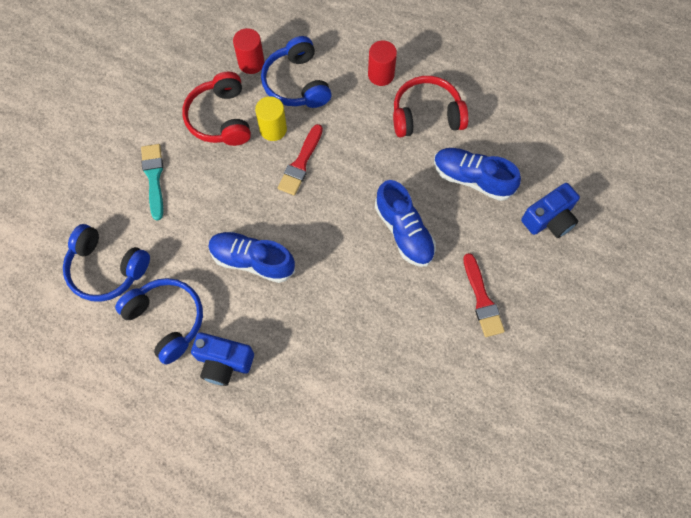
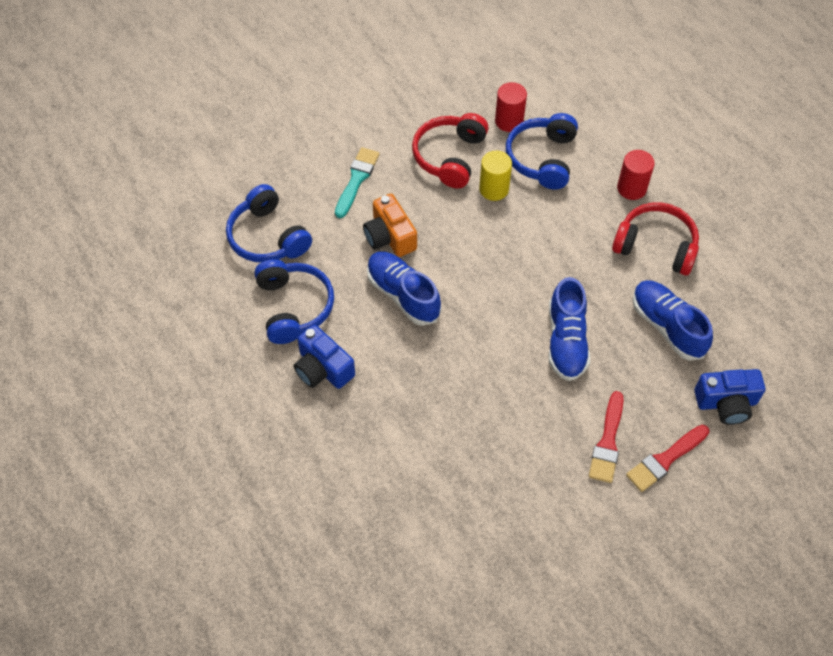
camera: 30 degrees right, 10 degrees down
(211, 215) = (390, 237): none -> orange camera
(300, 163) = (502, 231): red brush -> red brush (665, 459)

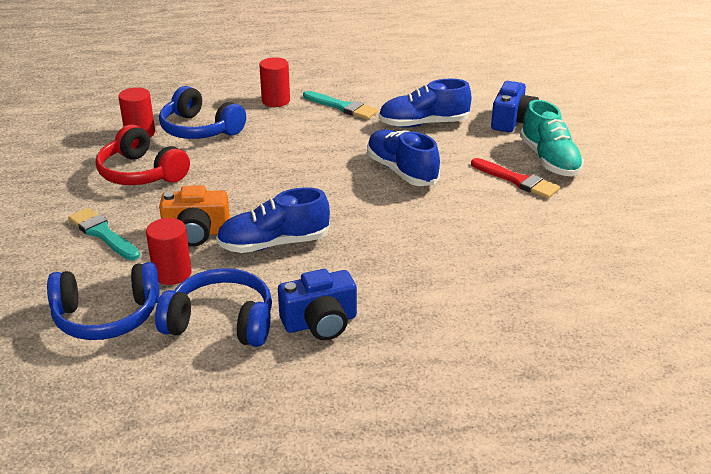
camera: 65 degrees left, 25 degrees down
(332, 248) = (172, 273): none -> red cylinder
(494, 189) = (205, 161): yellow cylinder -> none
(566, 341) = (401, 171): blue shoe -> blue shoe turned 150 degrees counterclockwise
(656, 246) = (342, 107): red headphones -> turquoise brush
(665, 459) = (549, 160): red brush -> turquoise shoe

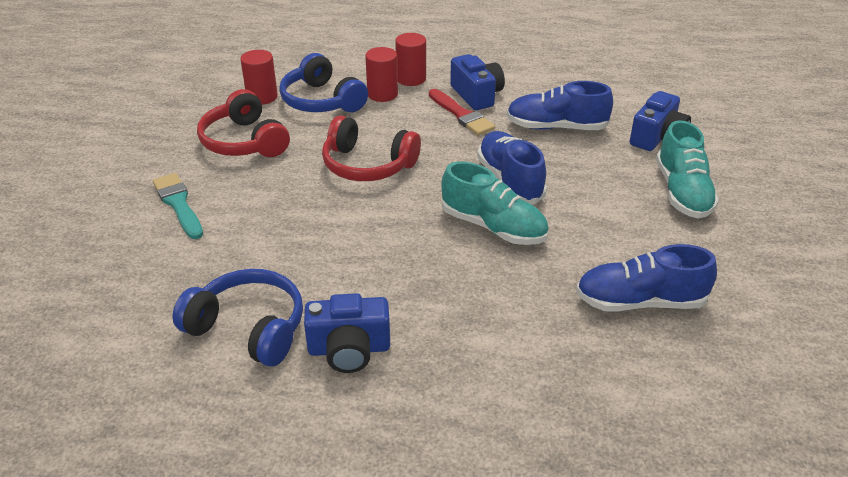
camera: 15 degrees right, 5 degrees up
(107, 316) = (141, 299): blue headphones -> none
(172, 273) = (225, 261): red cylinder -> red cylinder (382, 94)
(196, 233) = (268, 218): orange camera -> none
(268, 177) = (367, 165): none -> red headphones
(274, 244) = (340, 245): blue shoe -> blue shoe (640, 302)
(342, 107) = (477, 95): turquoise brush -> blue camera
(403, 209) = (493, 227): none -> turquoise shoe
(517, 180) = (635, 212): red brush -> red brush (461, 115)

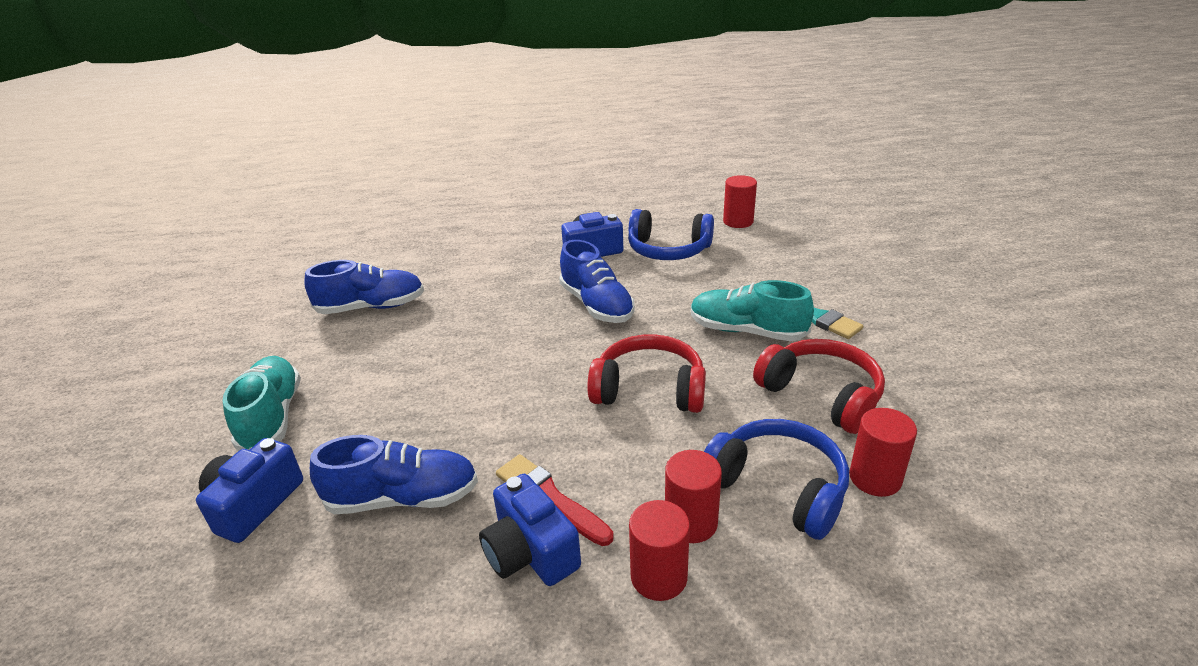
camera: 170 degrees right, 5 degrees down
(111, 369) = (738, 221): none -> red cylinder
(493, 227) = (494, 344): turquoise shoe -> turquoise shoe (747, 331)
(510, 180) = (476, 398): blue shoe -> blue shoe (597, 305)

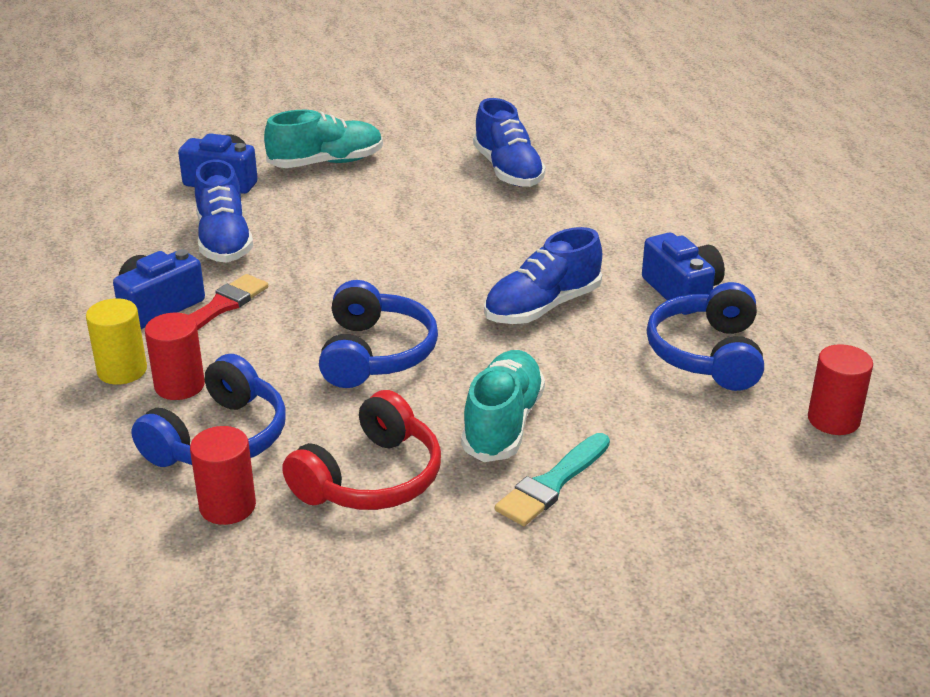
camera: 80 degrees right, 0 degrees up
(649, 389) = (375, 353): red headphones -> blue headphones
(659, 577) = (122, 370): red cylinder -> yellow cylinder

